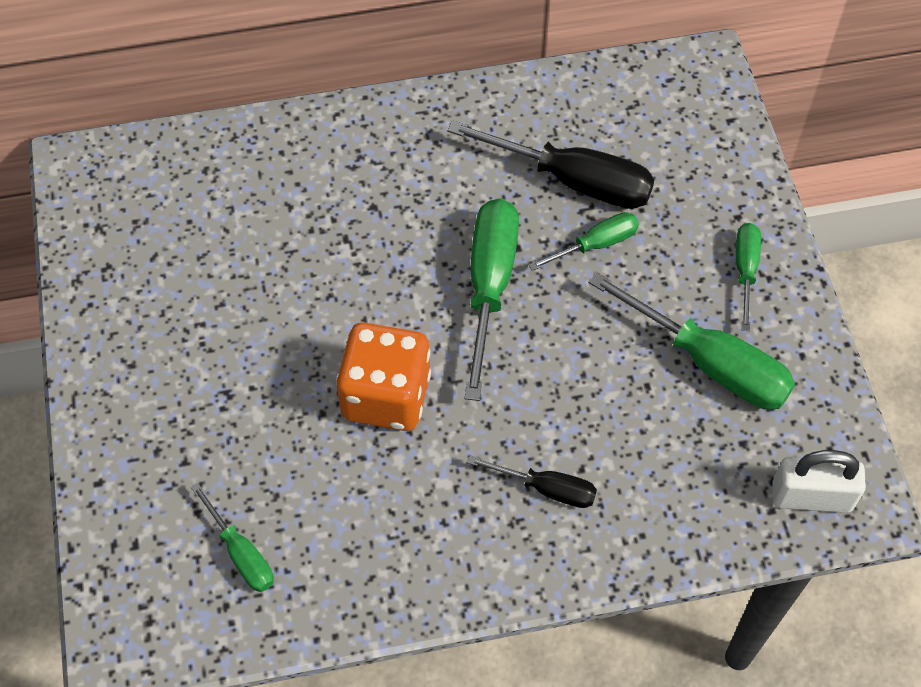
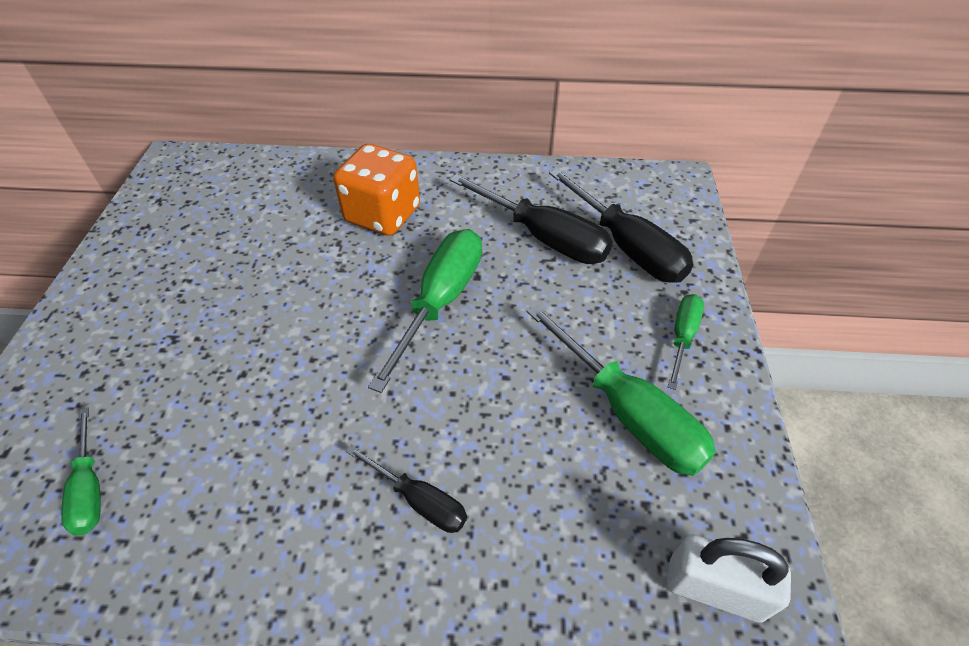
camera: 15 degrees right, 10 degrees down
(386, 396) = (306, 371): orange dice -> orange dice (382, 215)
(596, 244) = (547, 288): green screwdriver -> none
(667, 173) = (627, 247): none -> black screwdriver

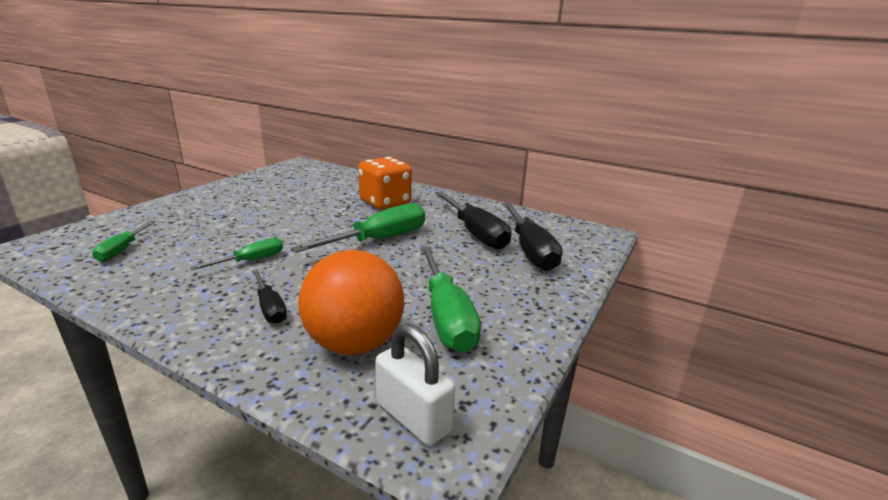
camera: 25 degrees right, 25 degrees down
(569, 511) = (354, 344): none -> orange ball
(682, 337) = (527, 297): green screwdriver -> green screwdriver (251, 261)

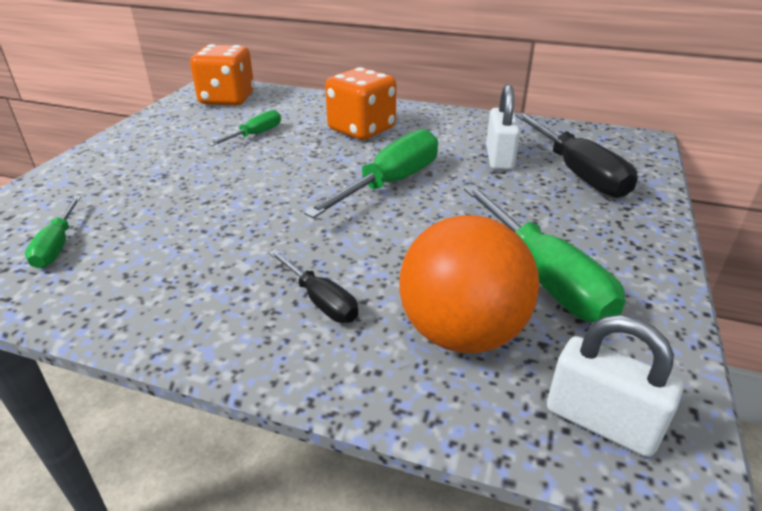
camera: 10 degrees left, 10 degrees up
(251, 261) = (248, 236): green screwdriver -> green screwdriver (255, 135)
(303, 173) = (227, 99): none -> orange dice
(475, 233) = (499, 158): black screwdriver -> white padlock

